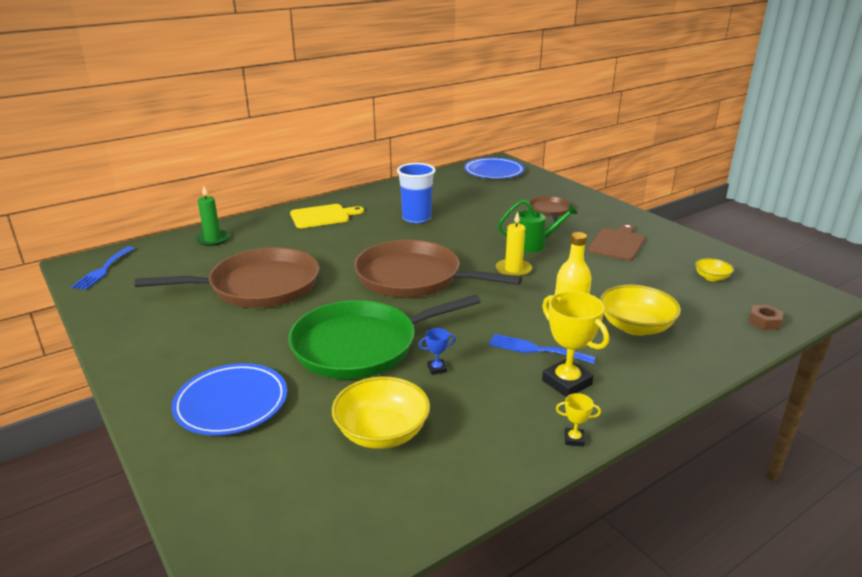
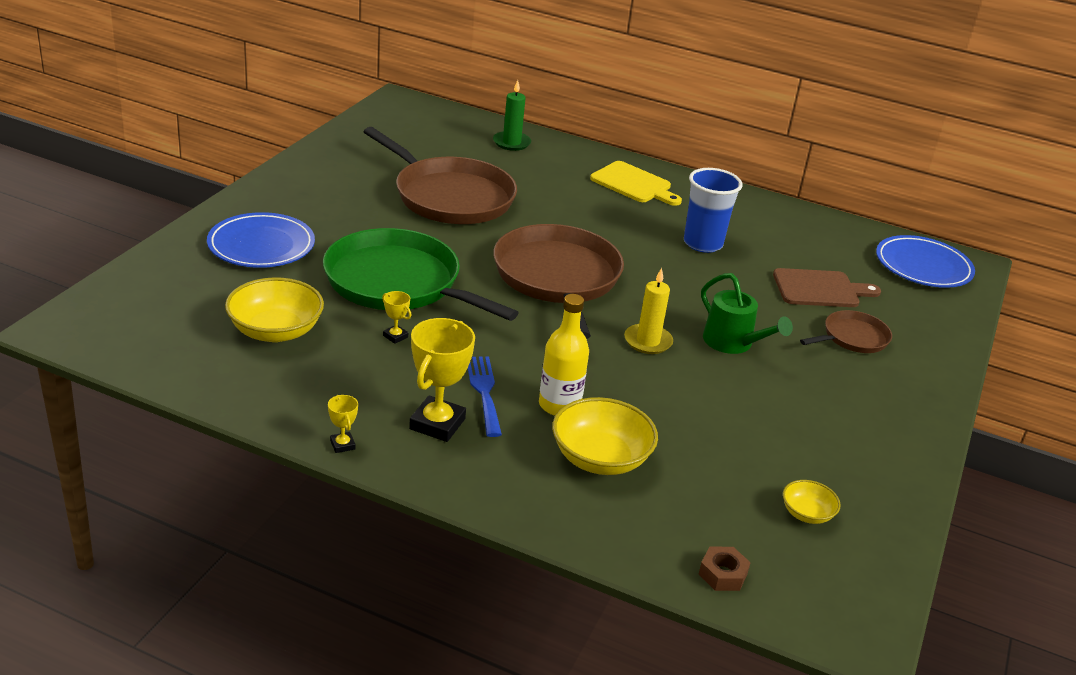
camera: 55 degrees right, 5 degrees up
(103, 270) = (401, 114): blue fork -> none
(437, 369) = (395, 336): blue trophy -> yellow trophy
(617, 243) = (818, 413): brown cutting board -> brown cutting board (820, 289)

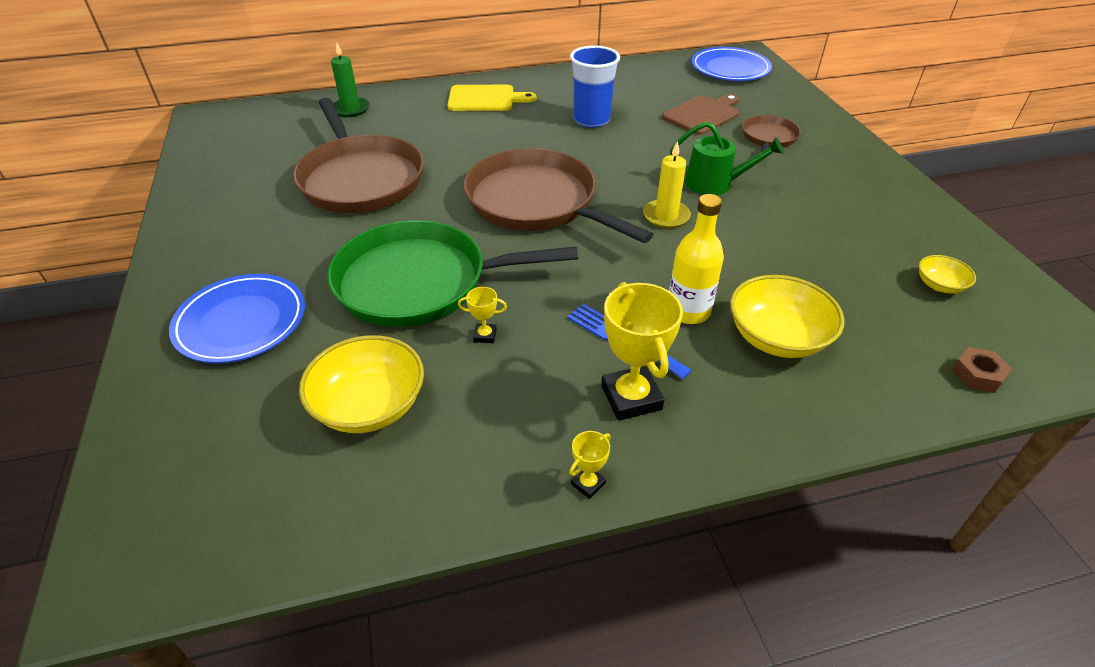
camera: 35 degrees left, 10 degrees up
(342, 445) = (588, 484): yellow trophy -> yellow trophy turned 75 degrees counterclockwise
(450, 196) = (360, 178): brown pan -> brown pan turned 60 degrees clockwise

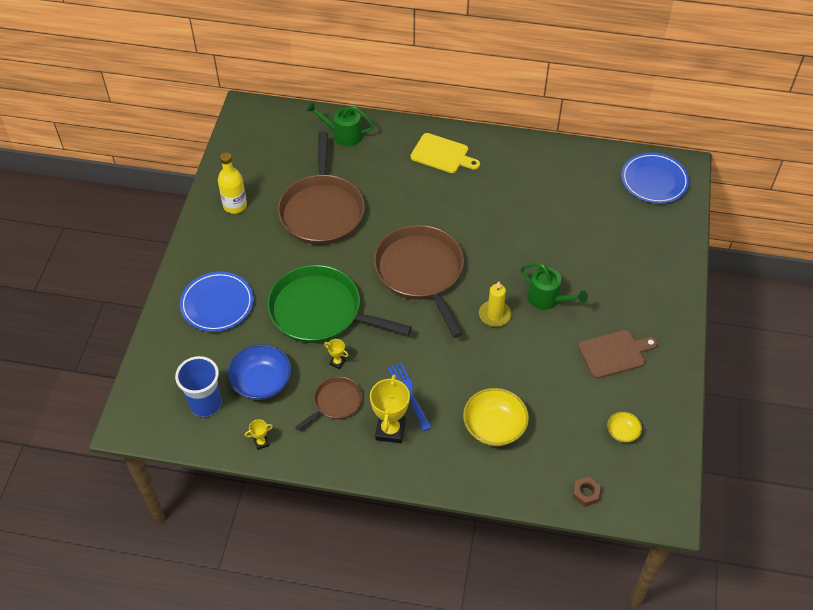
camera: 25 degrees right, 10 degrees up
(351, 109) = (343, 135): green candle -> green watering can
(370, 405) = (261, 382): yellow bowl -> blue bowl
(588, 484) = (341, 465): yellow trophy -> yellow trophy (261, 443)
(591, 120) = (505, 205): blue cup -> blue cup (205, 404)
(688, 311) = (457, 390): yellow bottle -> yellow bottle (235, 205)
(703, 114) = (591, 227): brown cutting board -> brown cutting board (614, 353)
(768, 138) = (621, 269): brown pan -> brown pan (335, 402)

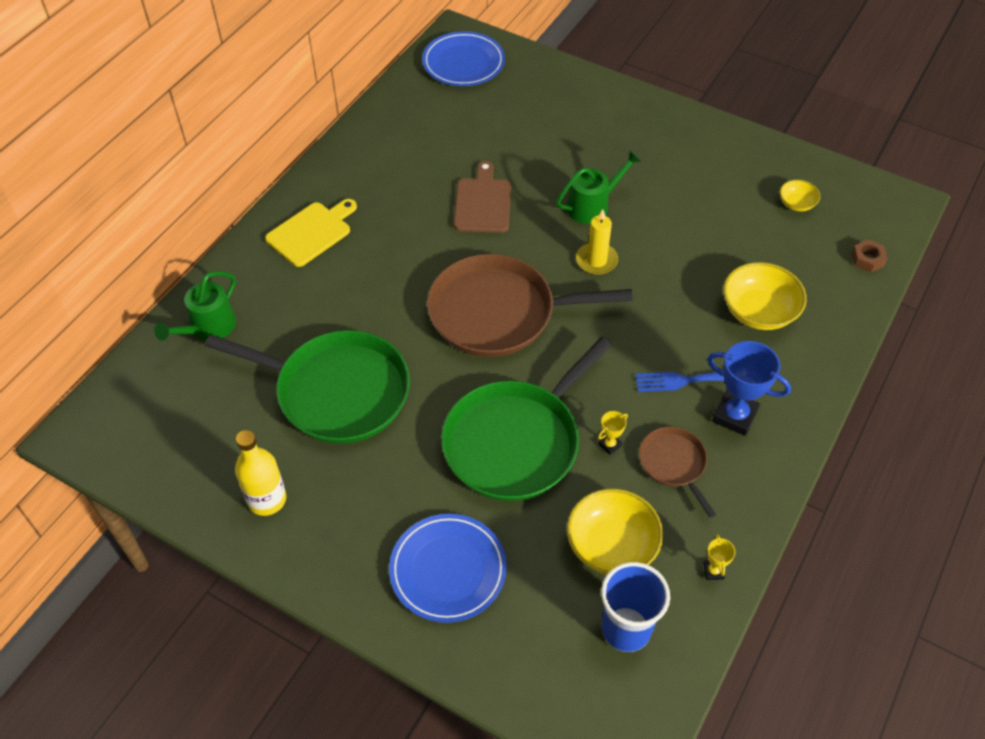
camera: 70 degrees left, 0 degrees up
(261, 382) = (611, 545): blue bowl -> yellow bowl
(322, 210) = (337, 391): brown pan -> green pan
(390, 430) = (734, 416): yellow trophy -> blue trophy
(614, 353) = (691, 175): brown cutting board -> brown cutting board (483, 203)

